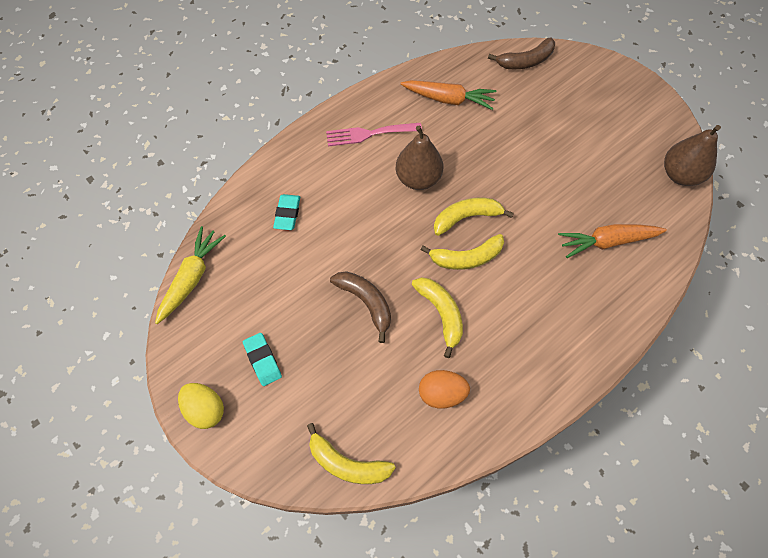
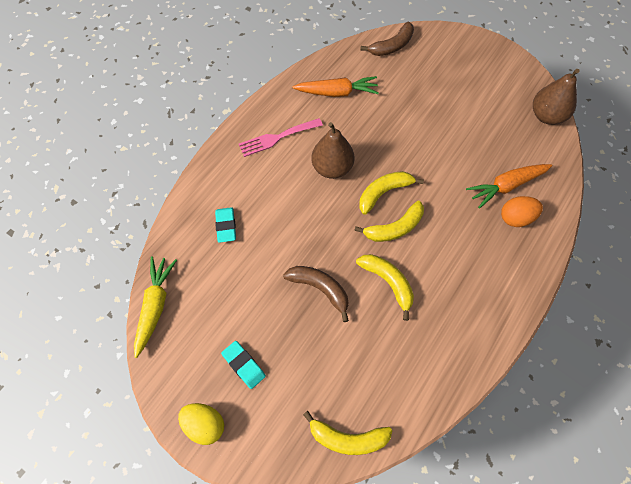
camera: 15 degrees left, 0 degrees up
(441, 394) = (410, 353): orange egg -> orange egg (516, 218)

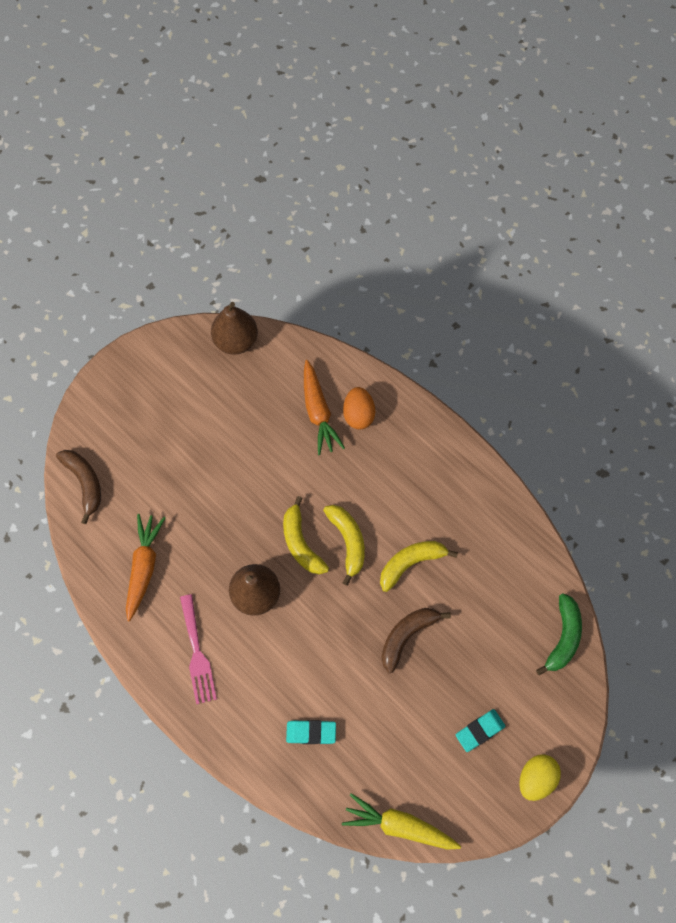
camera: 80 degrees left, 5 degrees up
(347, 438) = (563, 637): yellow banana -> green banana

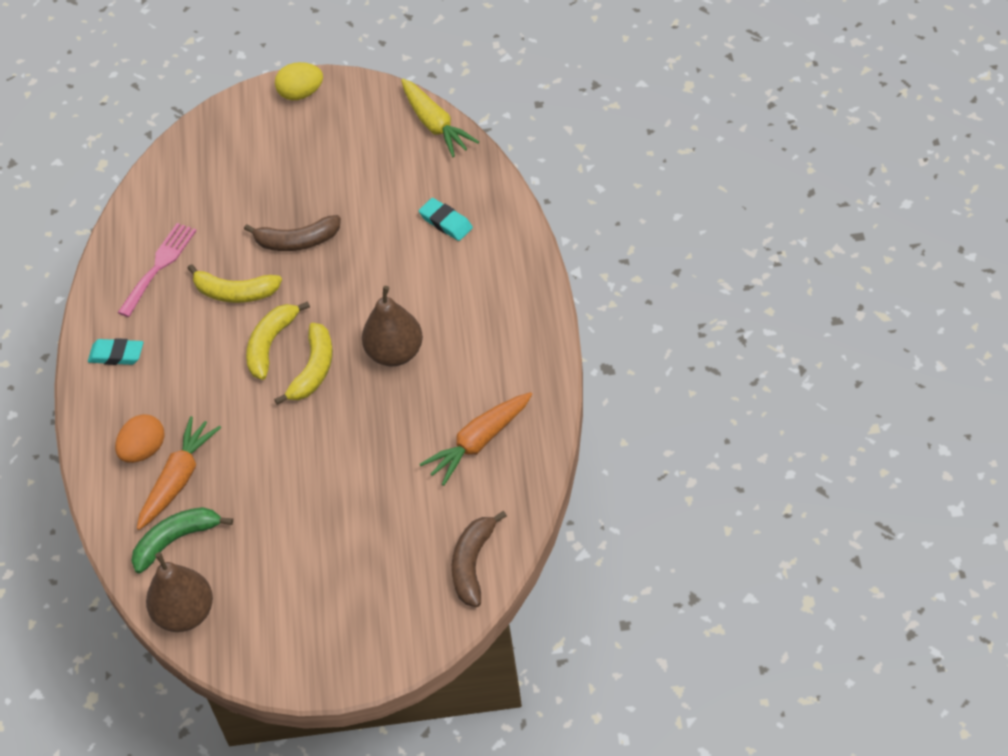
camera: 135 degrees left, 15 degrees down
(197, 654) = (491, 338): pink fork -> pink fork (159, 266)
(479, 730) = (310, 145): turquoise eraser -> turquoise eraser (116, 355)
(563, 637) = (175, 165): green banana -> green banana (176, 540)

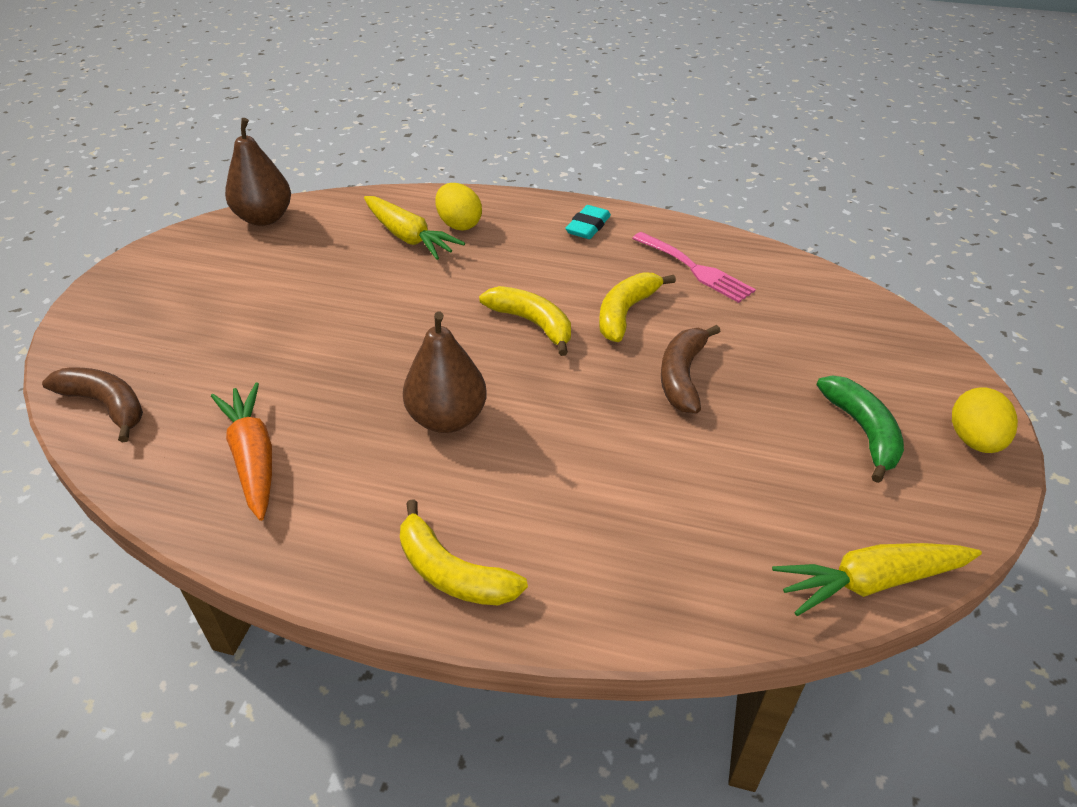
camera: 105 degrees right, 10 degrees down
(144, 450) = (459, 224): orange egg -> yellow egg
(176, 540) = (343, 225): green banana -> green banana (862, 431)
(178, 479) = (409, 237): orange carrot -> yellow carrot
(313, 370) = (472, 347): yellow banana -> yellow banana (452, 572)
(446, 222) = (647, 533): turquoise eraser -> none

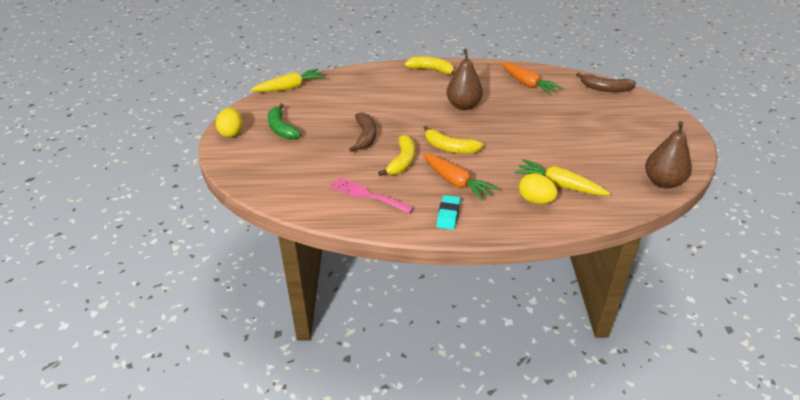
camera: 165 degrees right, 5 degrees down
(554, 265) = (456, 182): none -> orange carrot

